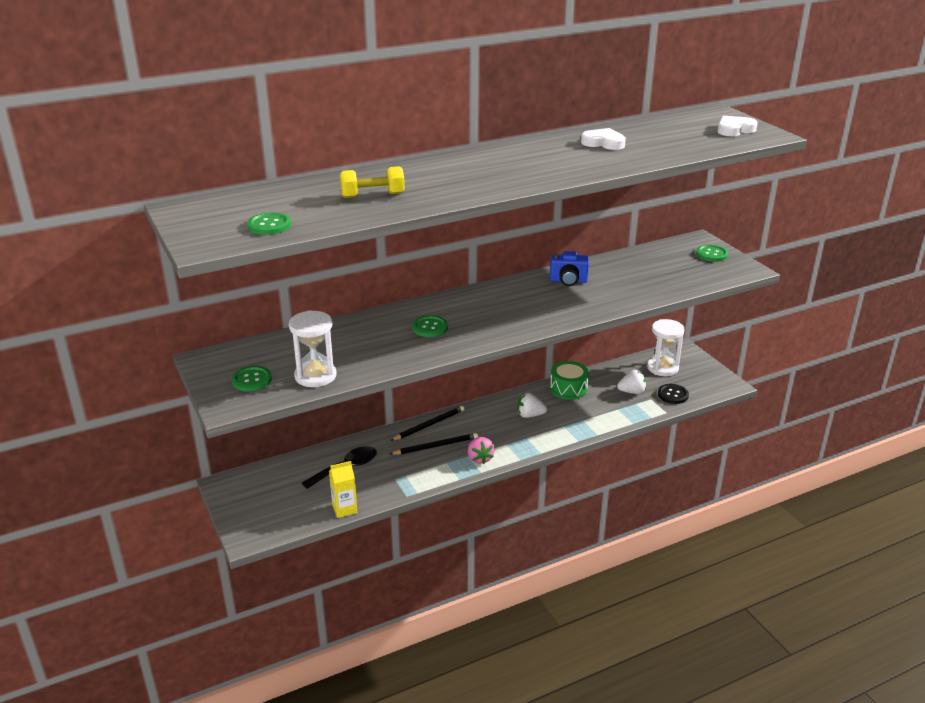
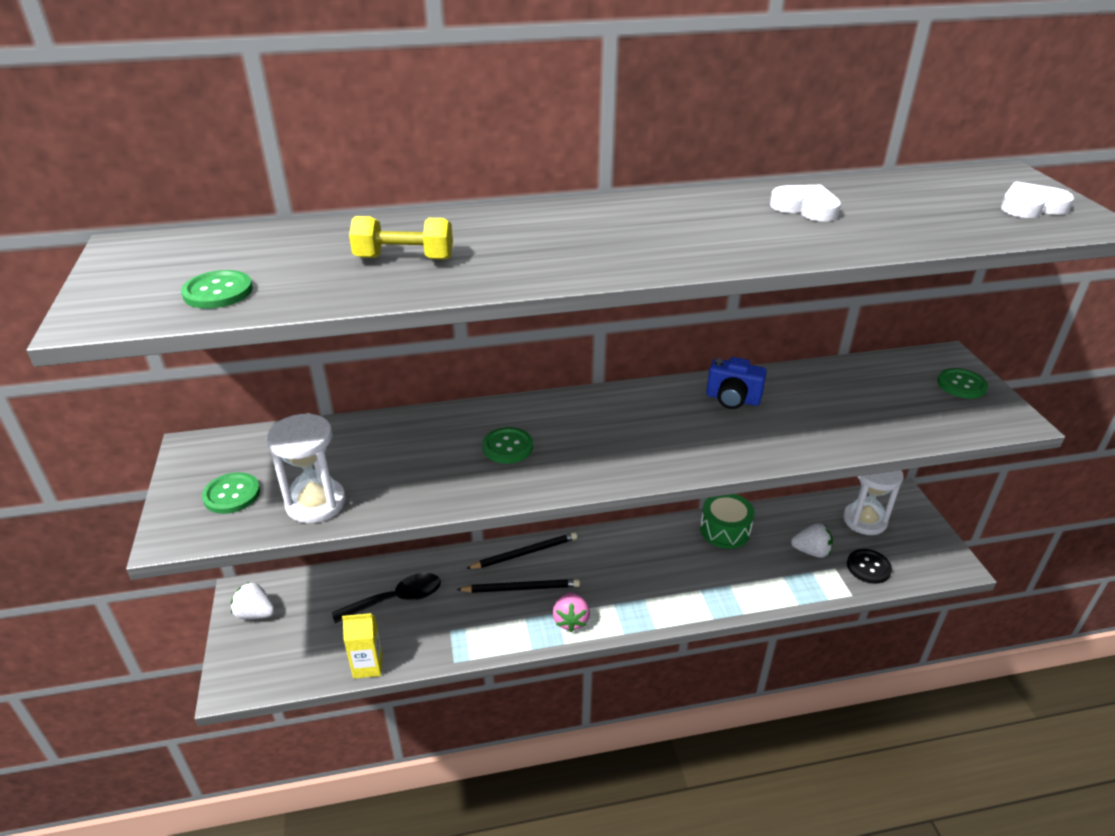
camera: 15 degrees right, 5 degrees up
(530, 415) = (660, 563): white strawberry -> white strawberry (255, 613)

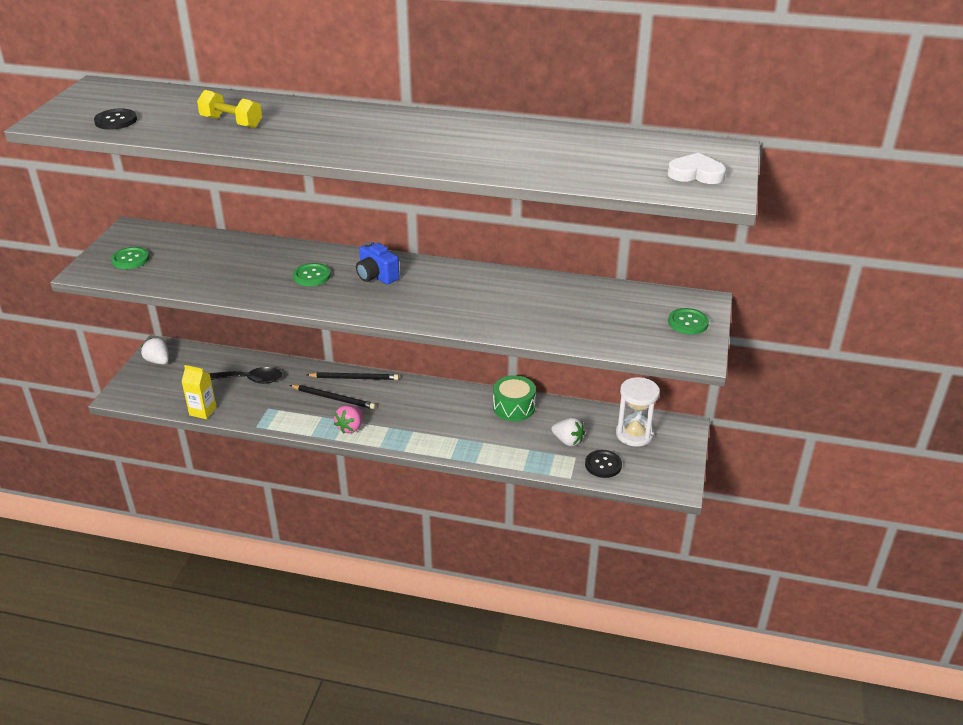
camera: 25 degrees right, 0 degrees up
(218, 292) = (116, 121): green button -> black button
(316, 503) = (171, 276): white hourglass -> none
(732, 399) = (496, 287): blue camera -> blue camera (376, 276)
(805, 208) = (525, 141): white heart -> none

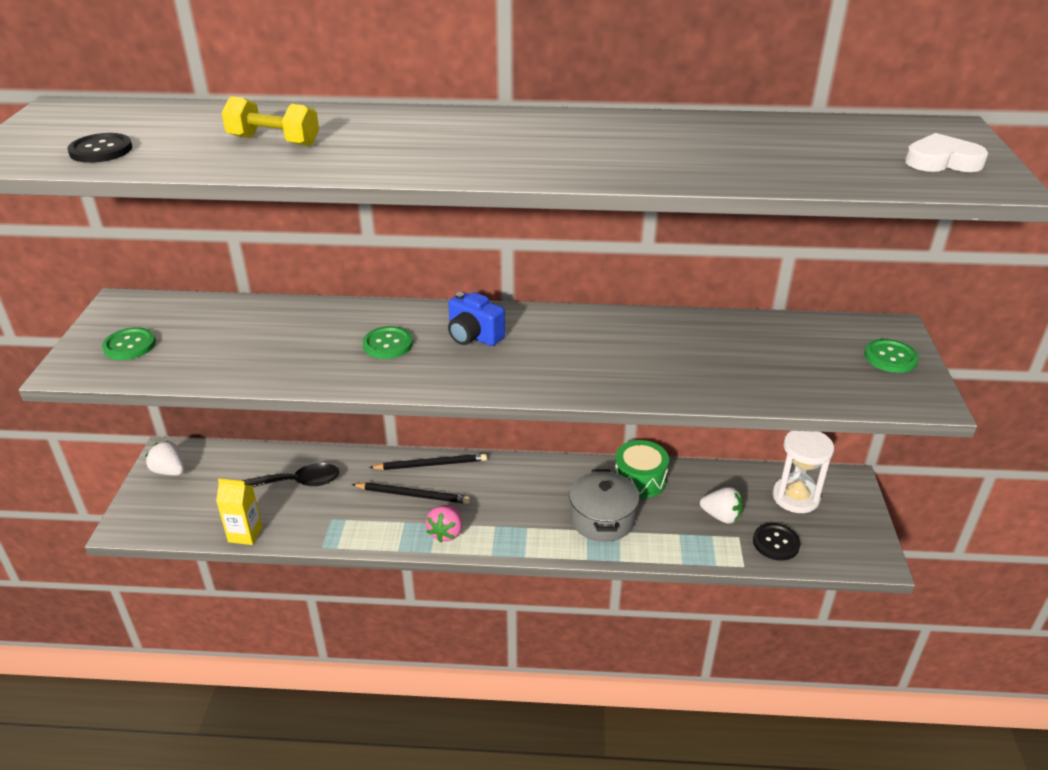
camera: 10 degrees left, 0 degrees up
(473, 432) = (602, 519): none -> grey pot

